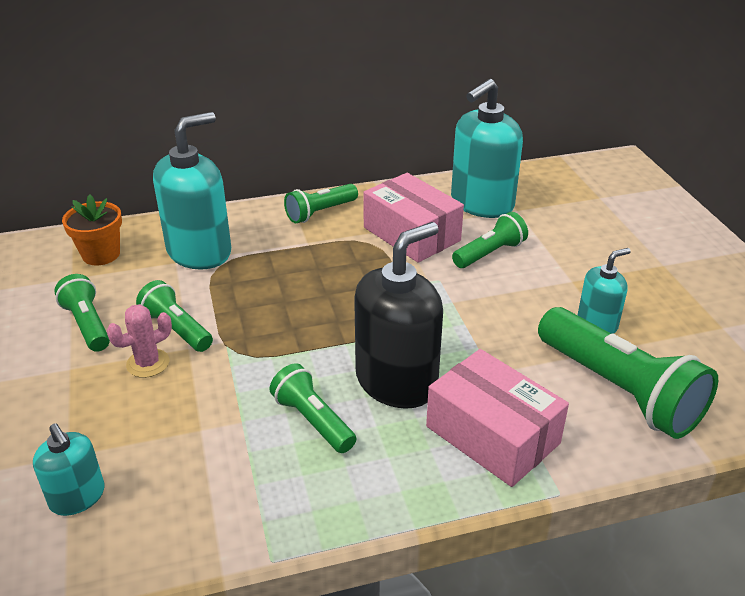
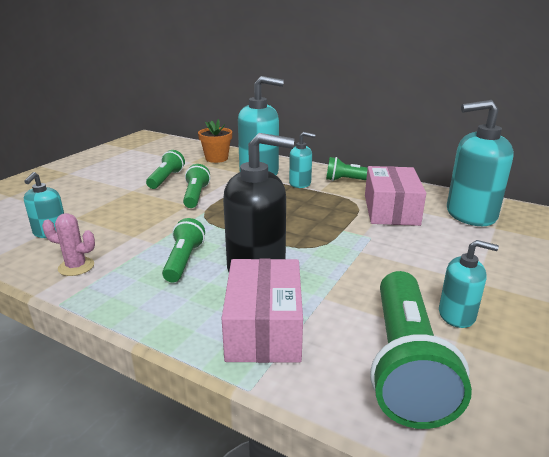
camera: 45 degrees right, 10 degrees down
(148, 363) = (161, 202): pink cactus -> pink cactus (76, 267)
(272, 244) = (300, 183): none -> turquoise soap dispenser
(490, 253) = (432, 240): green flashlight -> none

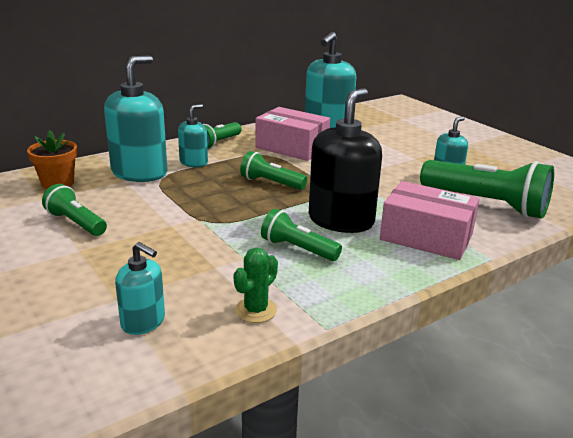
camera: 65 degrees left, 0 degrees up
(76, 267) = (256, 310): pink cactus -> green cactus
(196, 196) = (153, 216): green flashlight -> green flashlight (271, 183)

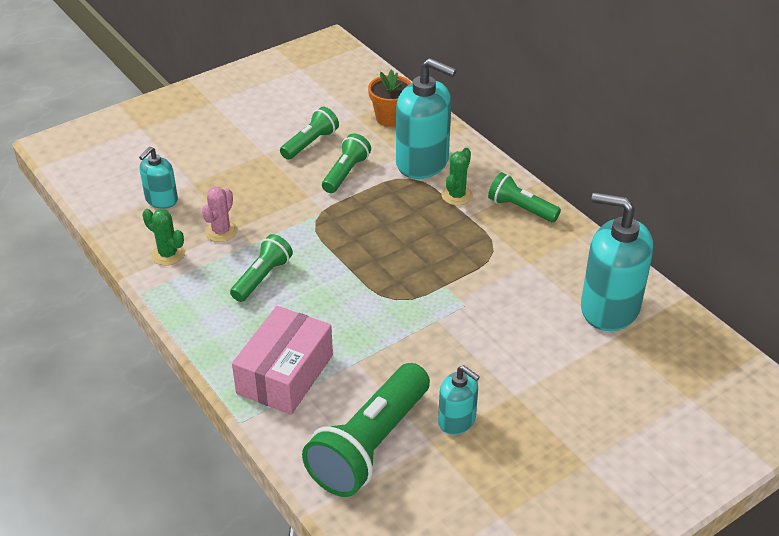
camera: 90 degrees right, 15 degrees up
(194, 163) = (457, 195): turquoise soap dispenser -> green cactus
(219, 275) = (221, 231): none -> pink cactus
(271, 183) = (409, 256): green flashlight -> green flashlight (346, 173)
(292, 147) = (523, 272): pink box -> none
(341, 220) = (321, 309): black soap dispenser -> none

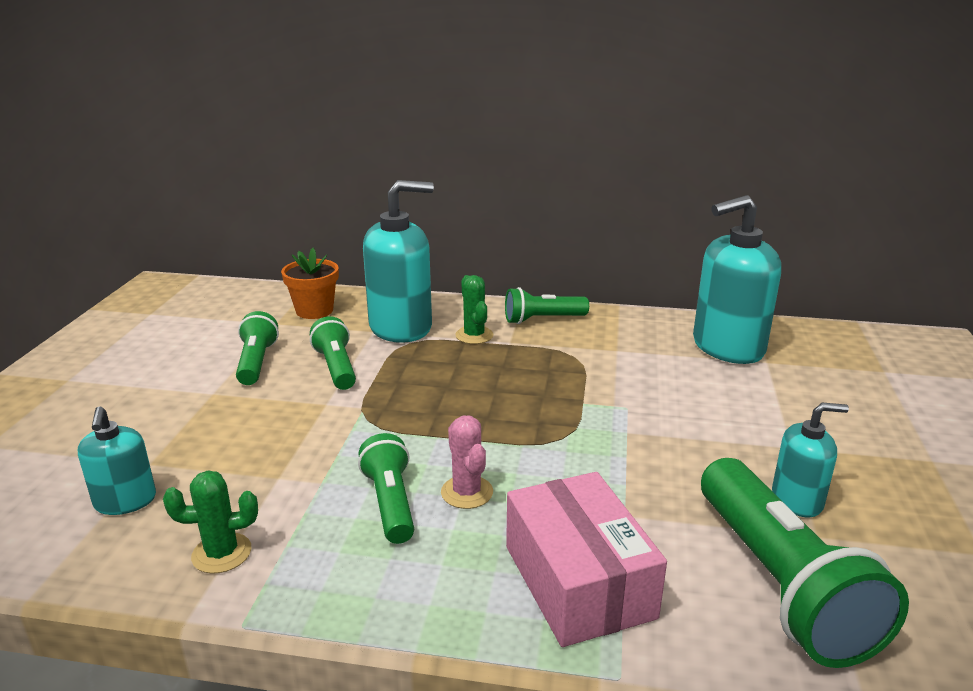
camera: 45 degrees left, 15 degrees down
(221, 231) = (265, 488): pink cactus -> pink cactus (467, 492)

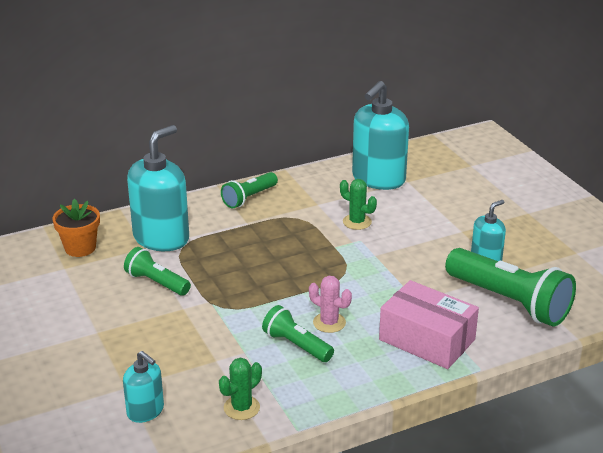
camera: 35 degrees left, 5 degrees up
(256, 362) = (95, 300): green flashlight -> none
(474, 335) = (218, 226): green cactus -> green cactus (357, 222)

